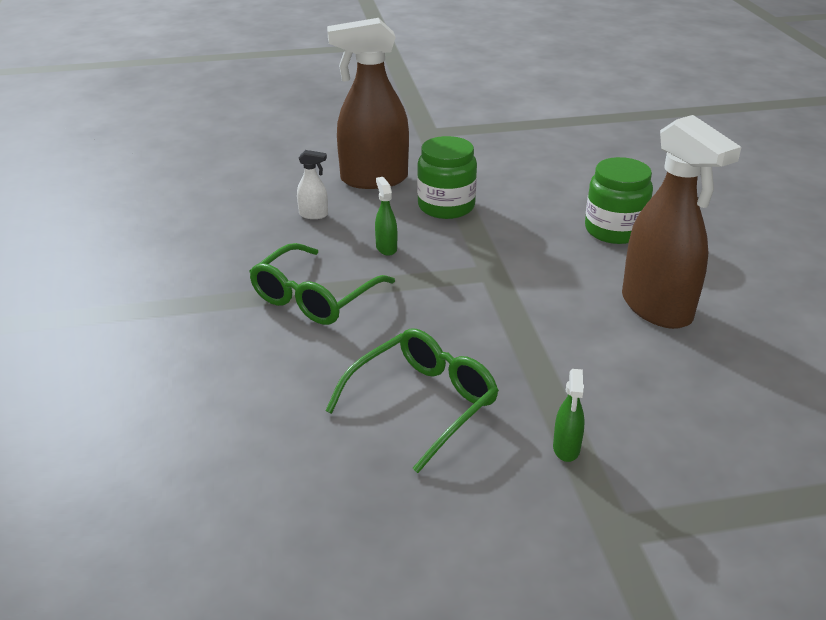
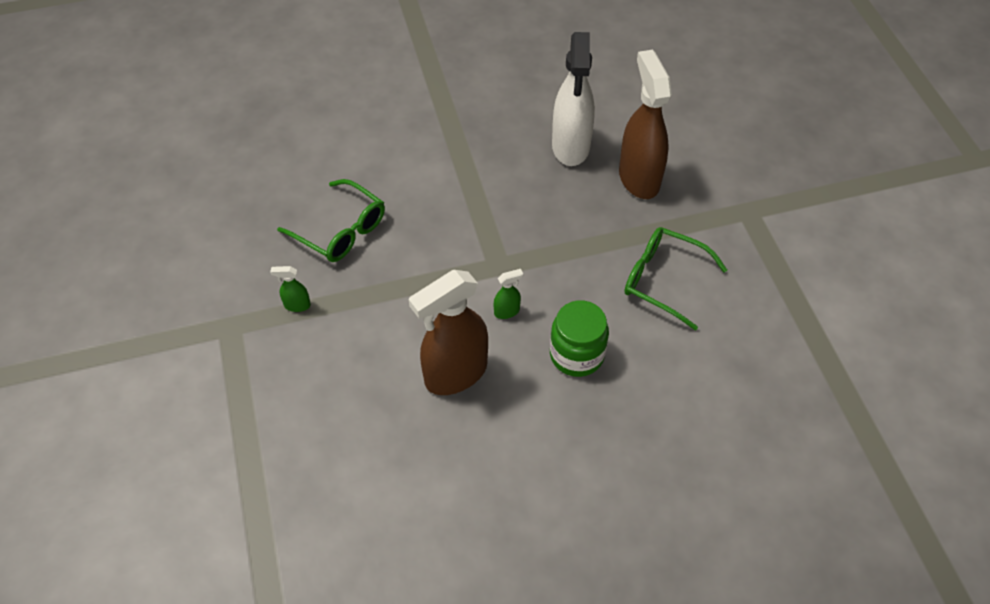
camera: 85 degrees right, 20 degrees up
(314, 215) = (570, 147): white spray bottle -> white spray bottle, size x2.46
(314, 298) = (454, 162): green glasses -> green glasses (663, 280)
(386, 248) = (526, 196): green spray bottle -> green spray bottle (507, 311)
(446, 206) = (599, 231): green jar -> none

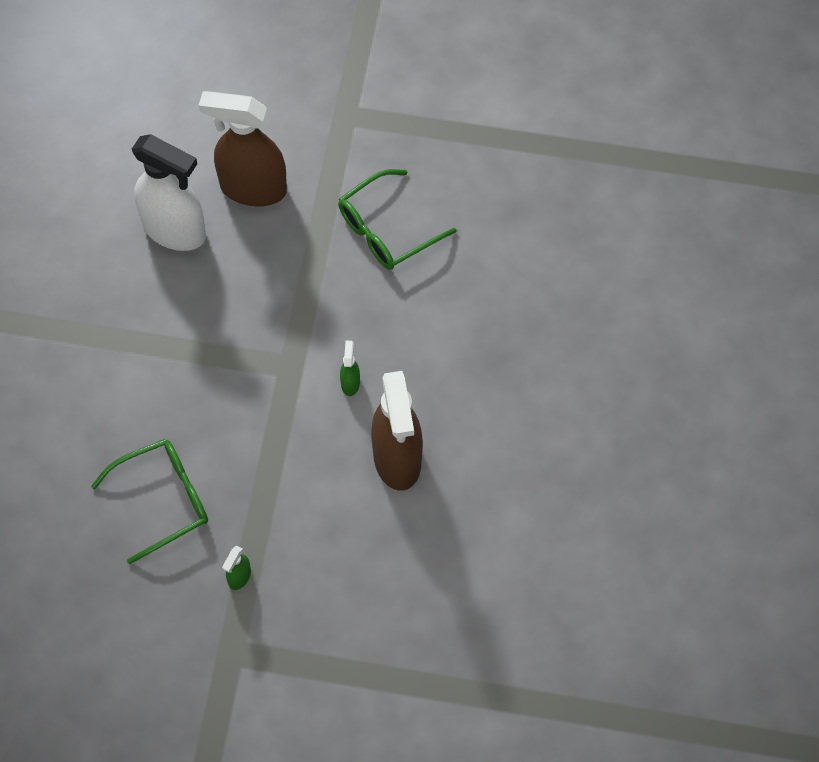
camera: 65 degrees left, 10 degrees up
(576, 354) = (430, 344): green jar -> none

